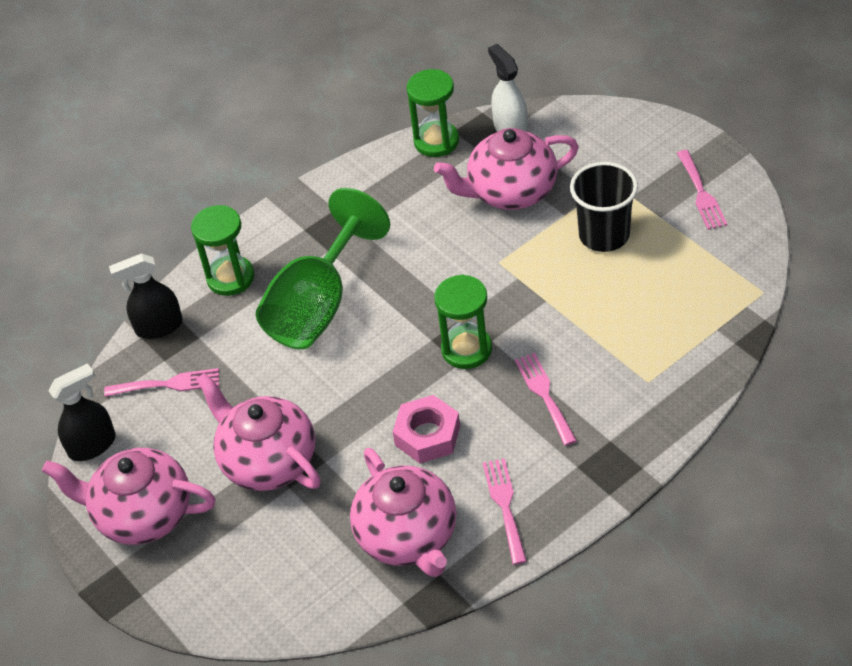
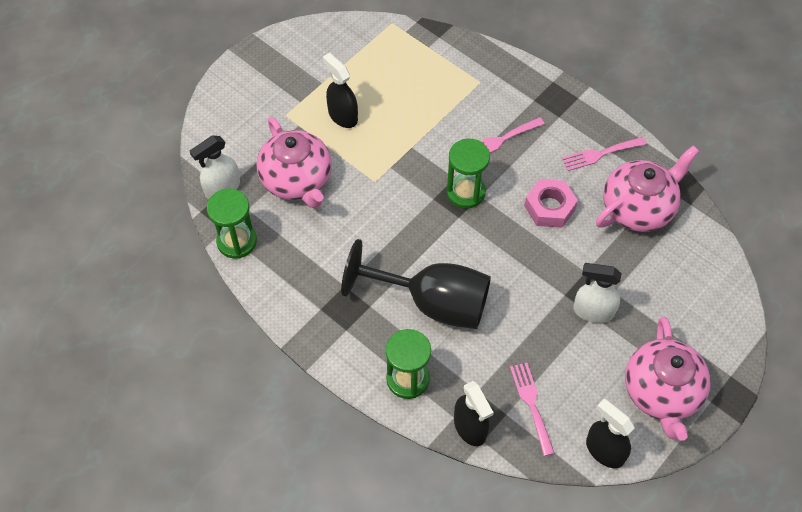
camera: 105 degrees left, 10 degrees up
(267, 460) = (593, 311): pink teapot -> white spray bottle
(318, 306) = (433, 303): green goblet -> black goblet
(604, 235) = (342, 116): black cup -> black spray bottle
(701, 193) = (297, 59): pink fork -> none

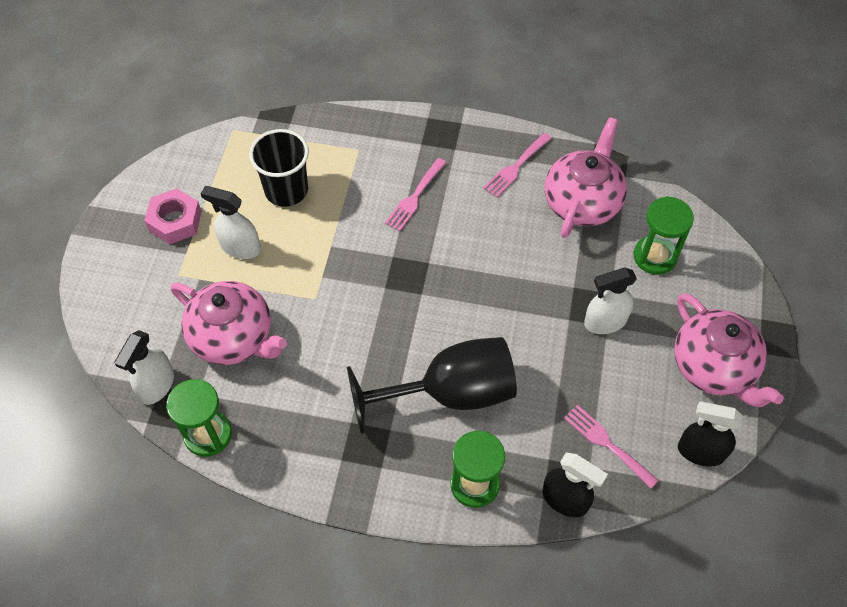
camera: 30 degrees left, 0 degrees up
(342, 116) = (240, 247): black spray bottle -> white spray bottle
(404, 88) = (286, 190): none -> black cup
(465, 192) = (413, 265): green hourglass -> green hourglass (654, 256)
(549, 207) = (502, 241): pink nut -> pink nut (175, 221)

